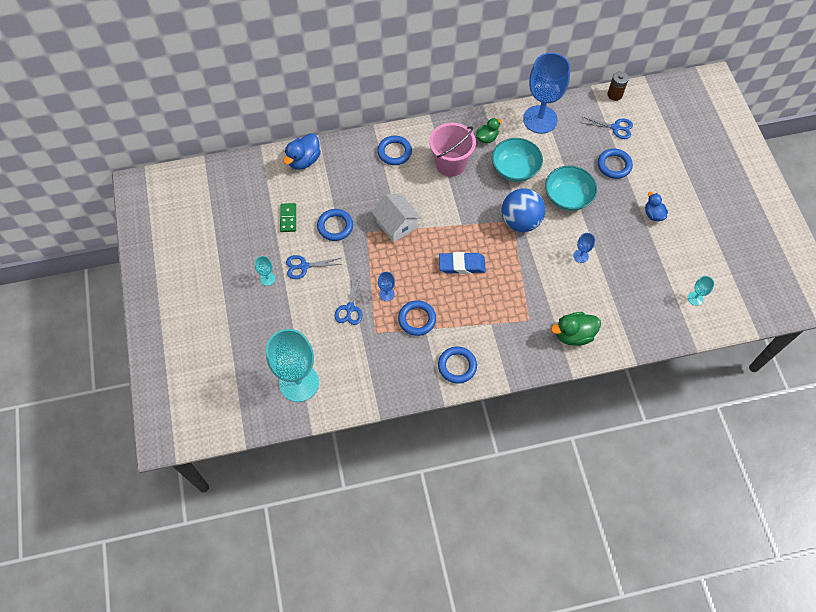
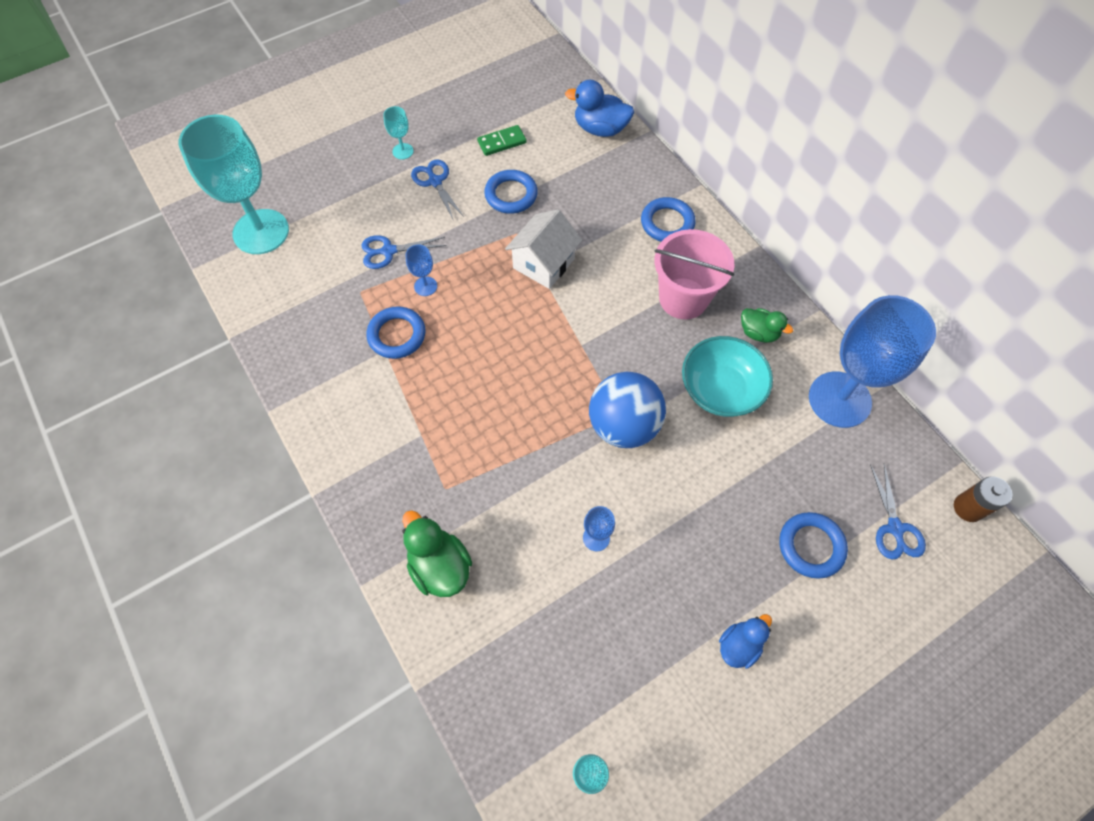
camera: 70 degrees right, 0 degrees up
(457, 366) = (335, 409): blue ring -> none
(462, 265) = (509, 365): blue eraser -> none
(568, 197) = (705, 485): turquoise bowl -> none

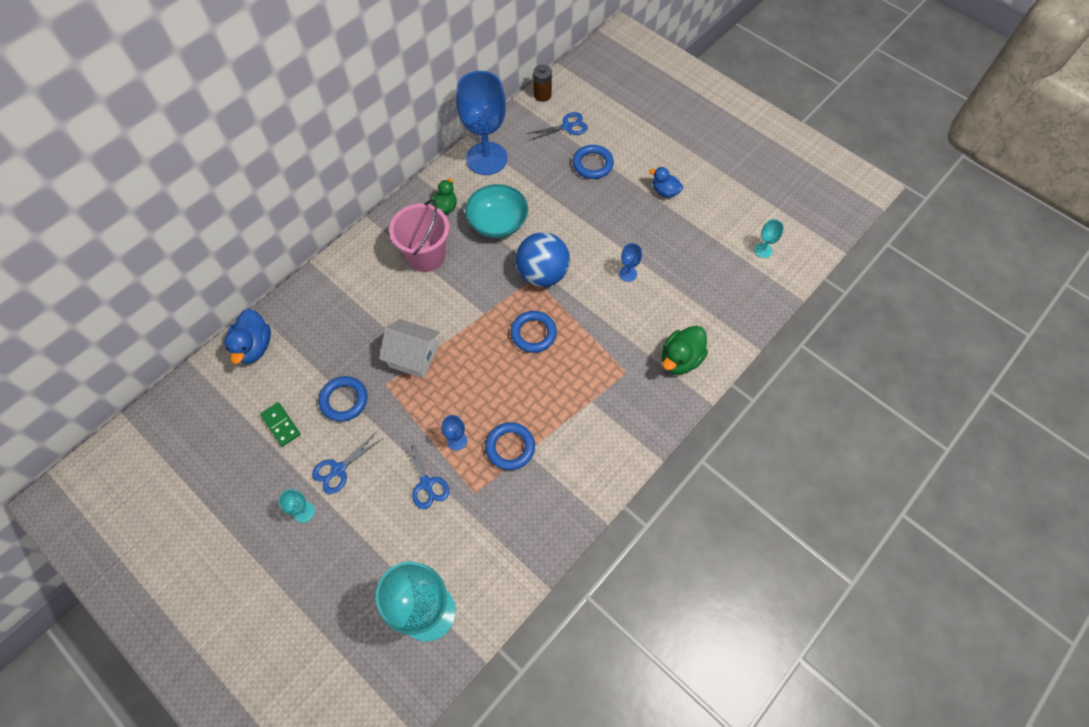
camera: 105 degrees left, 0 degrees up
(667, 223) = (355, 278): blue ring -> blue ring (533, 333)

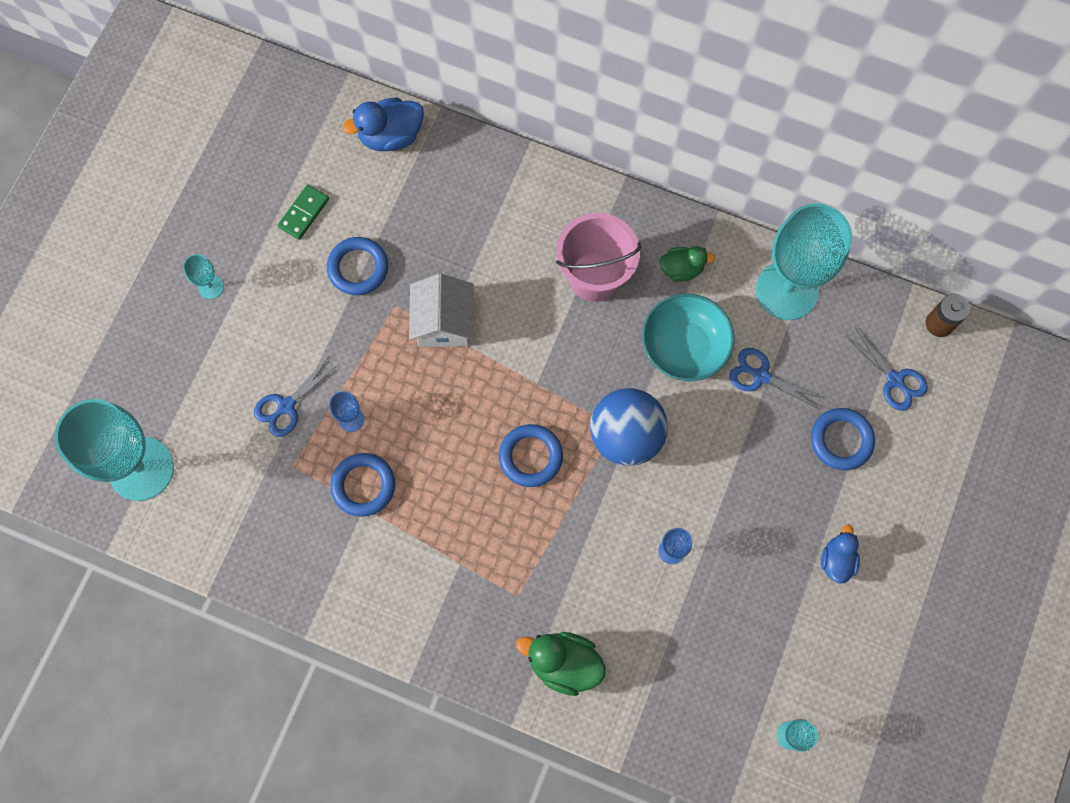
camera: 70 degrees right, 10 degrees up
(339, 469) = (272, 301): blue scissors -> blue scissors (761, 376)
(486, 158) = (786, 290): blue goblet -> turquoise goblet

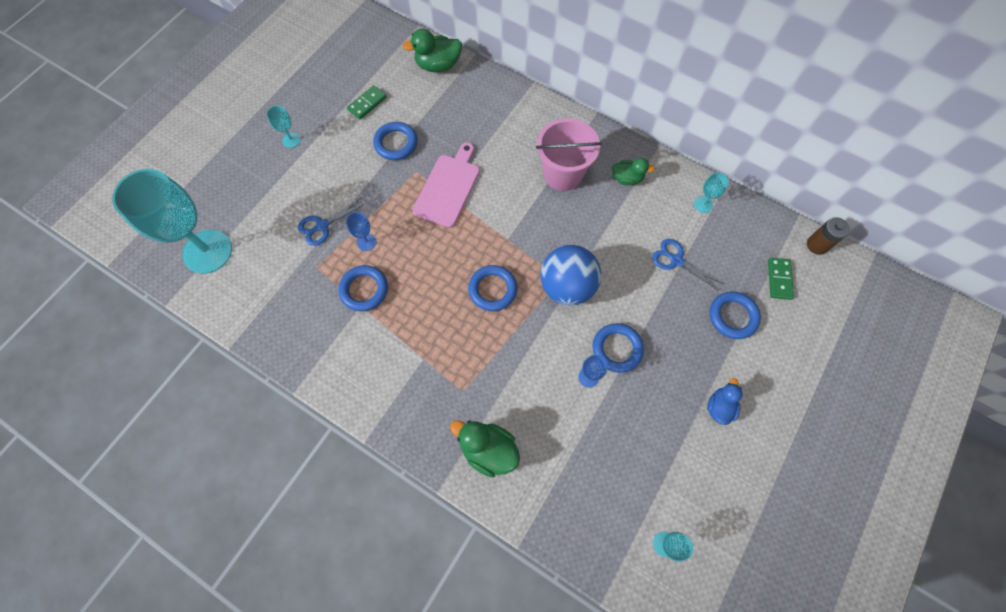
camera: 10 degrees right, 5 degrees down
(391, 136) = (438, 65): blue duck -> green duck
(444, 322) = (448, 188): white house -> pink cutting board
(684, 347) = (621, 231): turquoise bowl -> none
(701, 508) = (617, 349): none -> blue ring
(786, 290) = (703, 204): turquoise goblet -> turquoise goblet, size x0.40
(894, 380) = (779, 279): blue scissors -> green domino

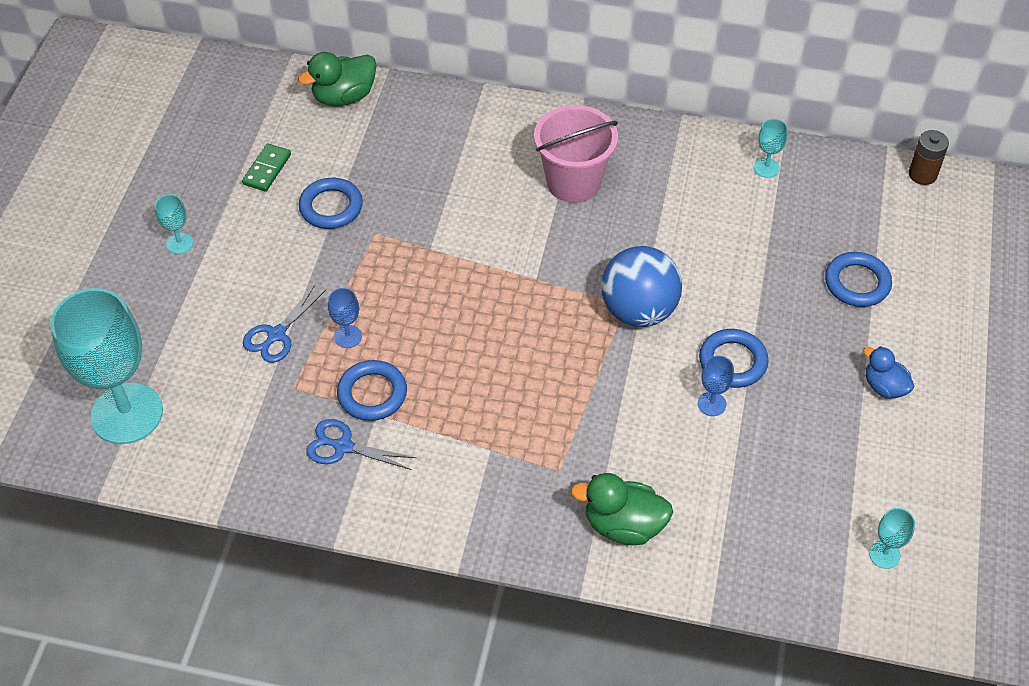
camera: 20 degrees left, 15 degrees down
(448, 188) = (428, 240): pink cutting board -> none
(492, 289) = (544, 342): blue ring -> none
(627, 178) = (658, 164): green duck -> none
(676, 260) = (761, 241): blue scissors -> blue scissors (343, 446)
(719, 407) = (884, 386): blue duck -> blue duck turned 45 degrees counterclockwise
(779, 279) = (894, 225): green domino -> none

